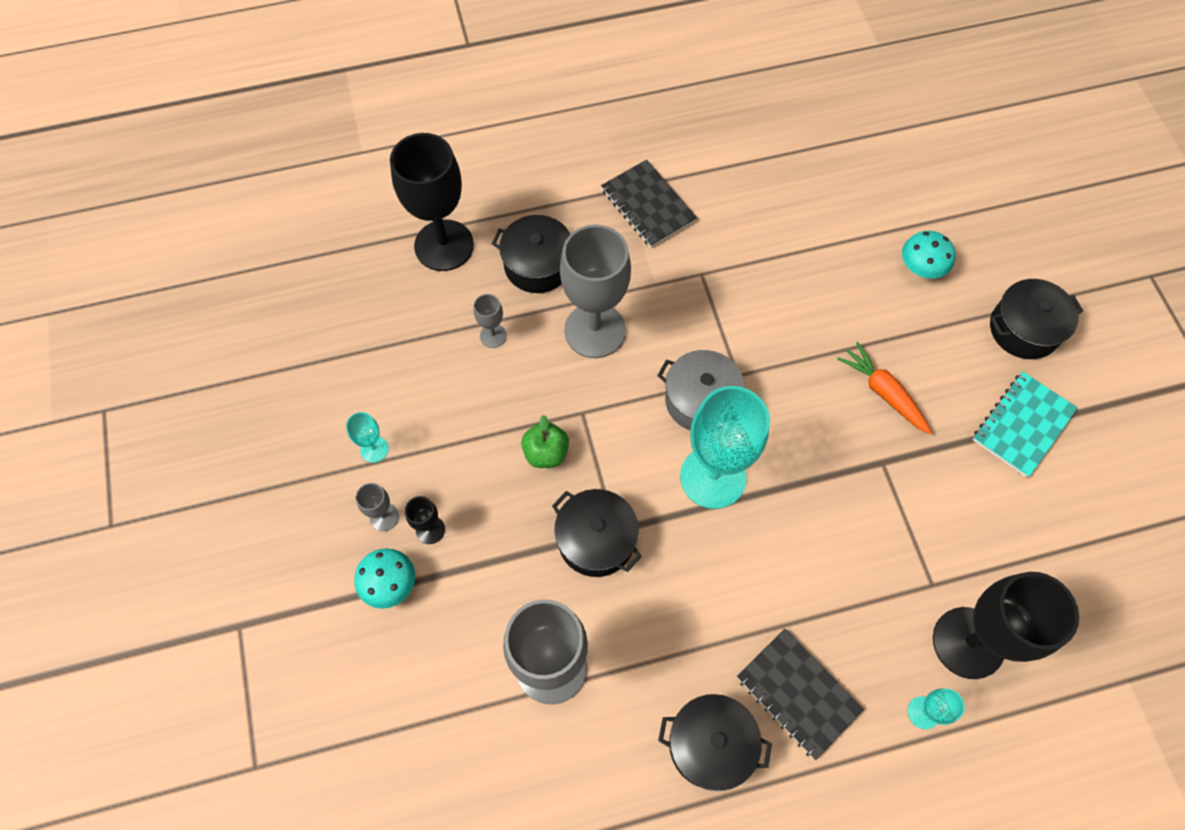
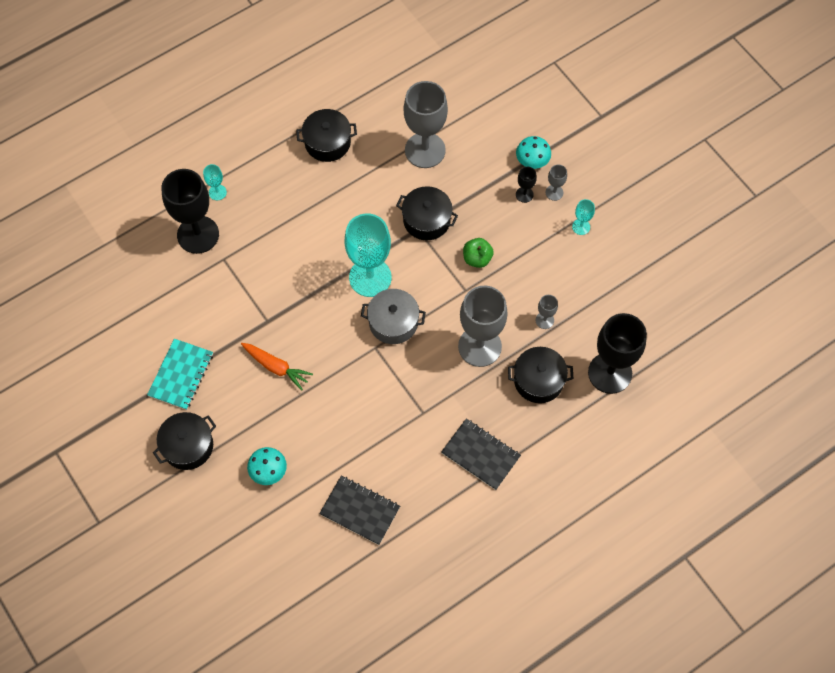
camera: 160 degrees right, 0 degrees up
(798, 693) = (287, 180): black notebook -> black notebook (360, 511)

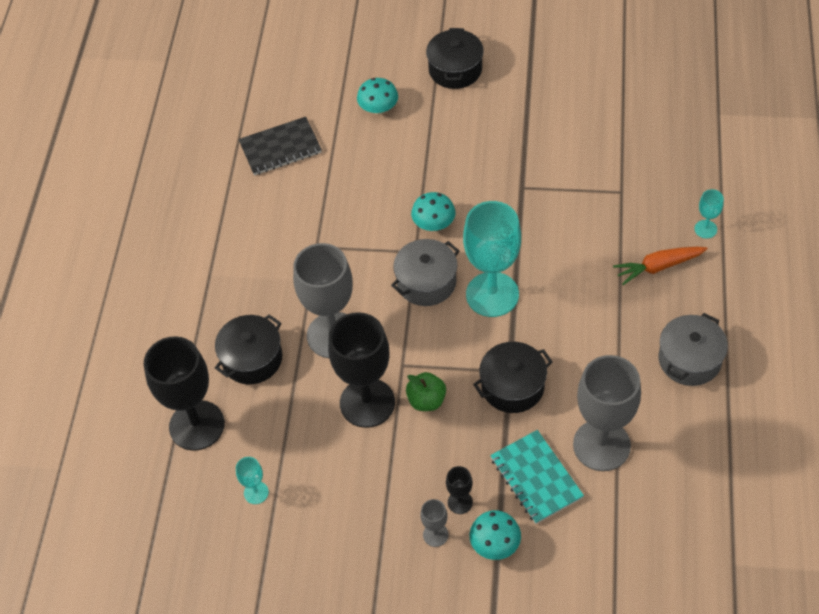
camera: 135 degrees right, 10 degrees down
(181, 375) = (527, 99): turquoise notebook -> turquoise notebook (536, 478)
(198, 234) = (667, 187): black goblet -> black goblet (367, 403)
(276, 367) = (469, 167): orange carrot -> orange carrot (658, 267)
(327, 142) = (689, 359): black pot -> grey pot
(343, 353) = (434, 224): none -> turquoise mushroom
(480, 455) = (235, 263): black notebook -> none
(544, 320) = (304, 410): grey goblet -> none
(581, 227) = (371, 528): turquoise goblet -> turquoise goblet (256, 492)

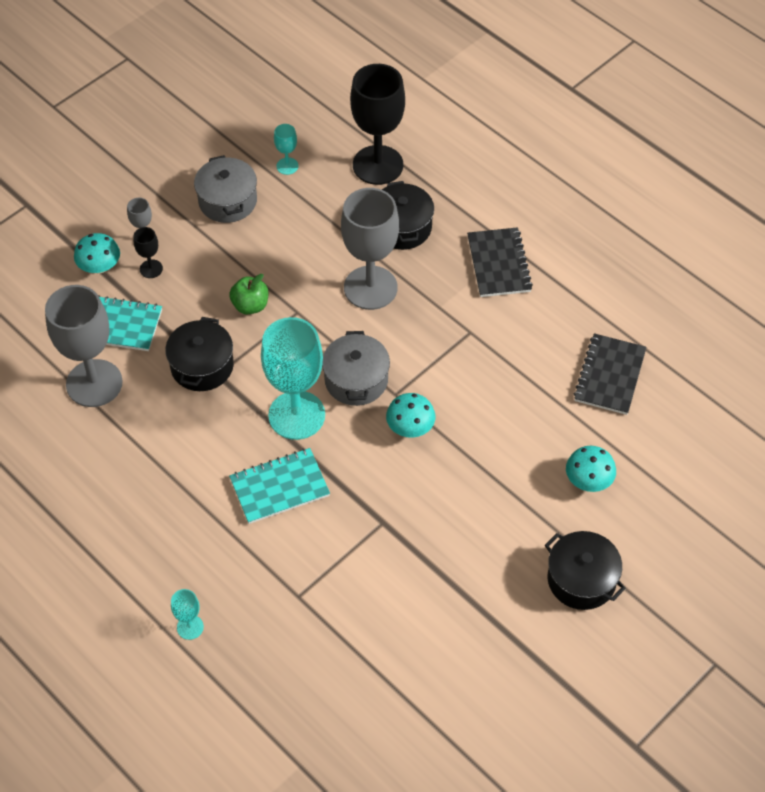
camera: 125 degrees right, 0 degrees up
(234, 272) = (499, 264): none -> black notebook
(367, 403) = (288, 270): black goblet -> none
(558, 260) = (279, 487): none -> turquoise notebook
(658, 267) = (194, 555): orange carrot -> none
(689, 359) = (91, 500): grey pot -> grey pot (227, 201)

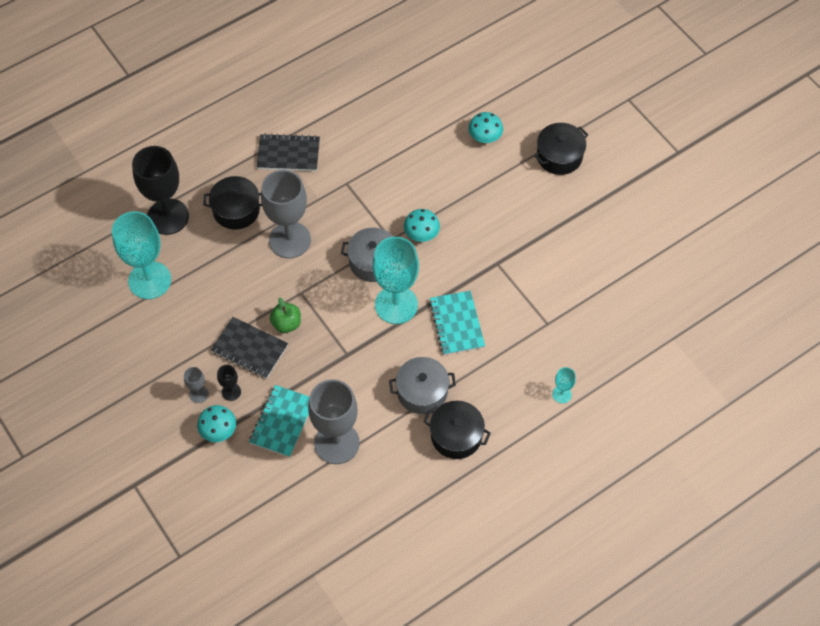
camera: 80 degrees left, 5 degrees up
(202, 366) = (337, 364): black pot -> black pot (456, 436)
(227, 201) = (175, 328): grey pot -> grey pot (422, 392)
(287, 166) = (149, 280): turquoise goblet -> turquoise goblet, size x2.31
(609, 375) = (403, 107): black notebook -> black notebook (249, 349)

